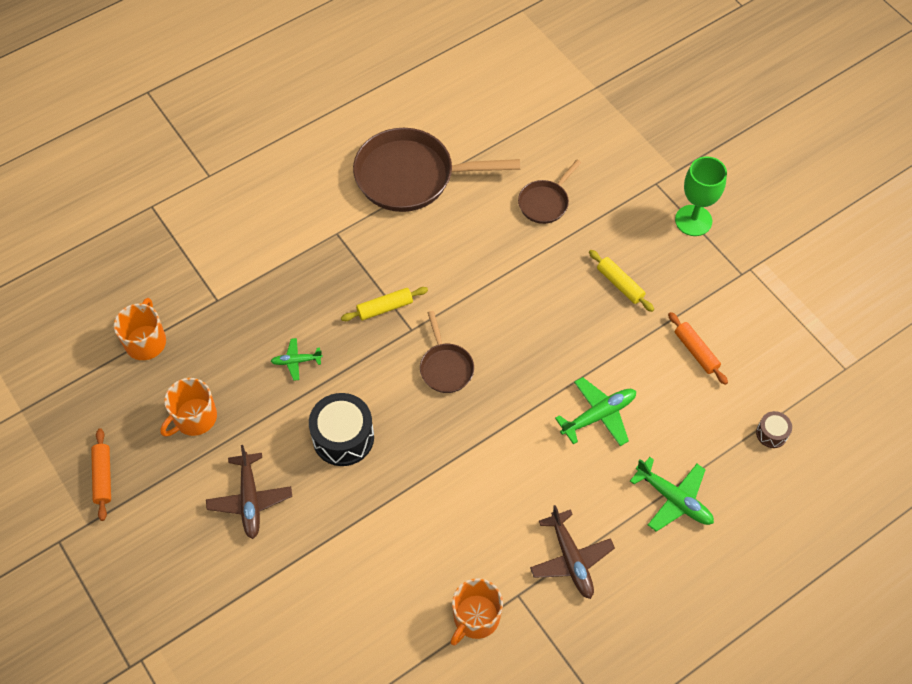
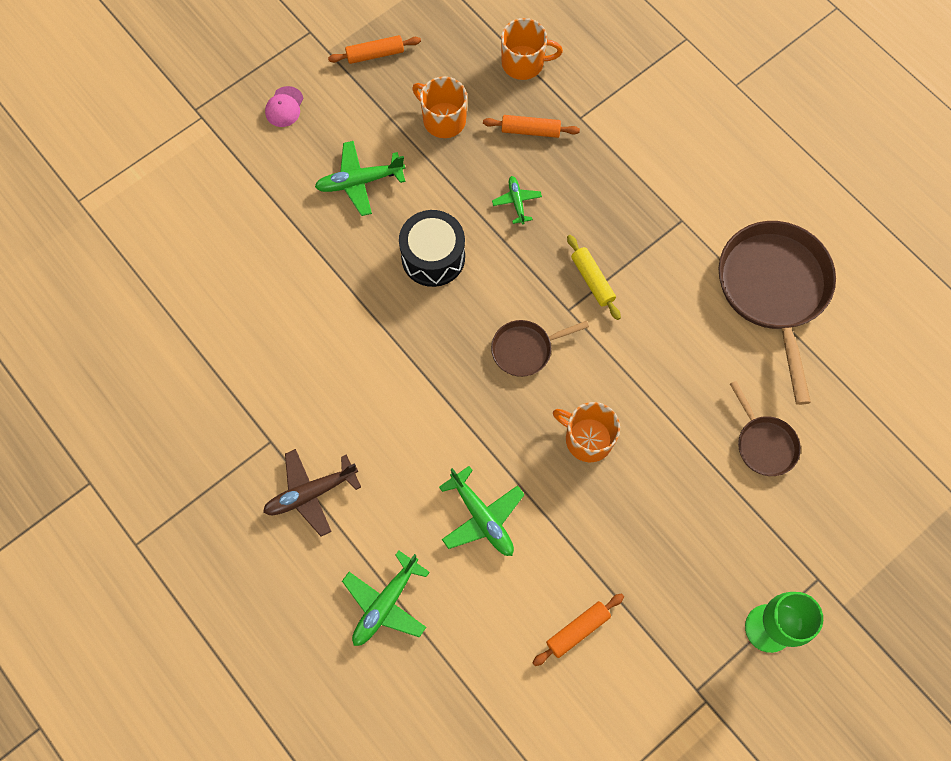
camera: 85 degrees right, 10 degrees up
(147, 570) = (284, 107): none -> pink cap
(222, 342) = (530, 130): none -> orange rolling pin
(250, 500) = (359, 182): brown plane -> green plane
(475, 617) = (246, 402): orange mug -> orange mug (587, 439)
(545, 202) = (764, 444): brown pan -> brown pan turned 150 degrees counterclockwise
(620, 284) = (659, 537): yellow rolling pin -> none
(771, 433) = (476, 721): brown drum -> none

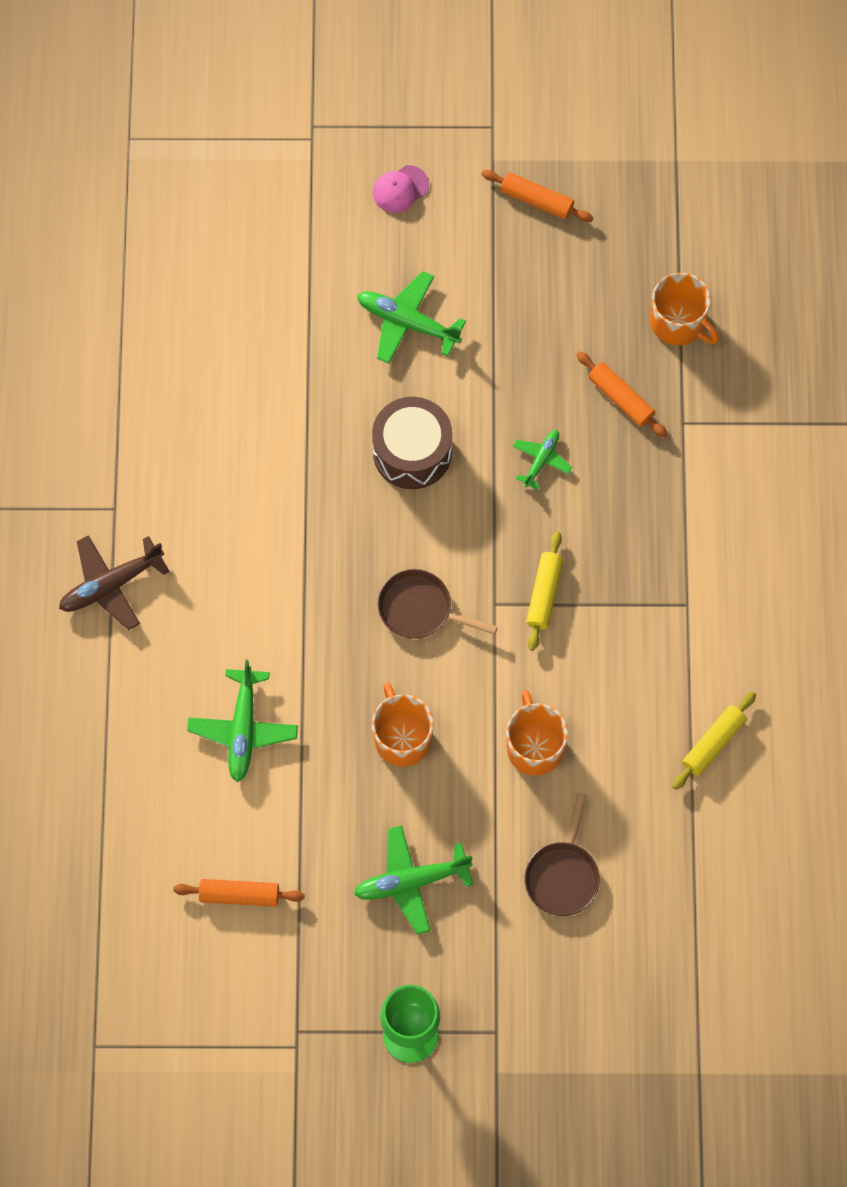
camera: 40 degrees right, 0 degrees up
(311, 493) = (111, 585): brown plane -> brown plane turned 45 degrees counterclockwise
(385, 604) = (93, 734): green plane -> green plane (411, 881)
(433, 257) = (412, 452): black drum -> brown drum
(443, 119) = (544, 320): orange mug -> orange mug (534, 746)
(774, 290) = (713, 743): brown pan -> yellow rolling pin

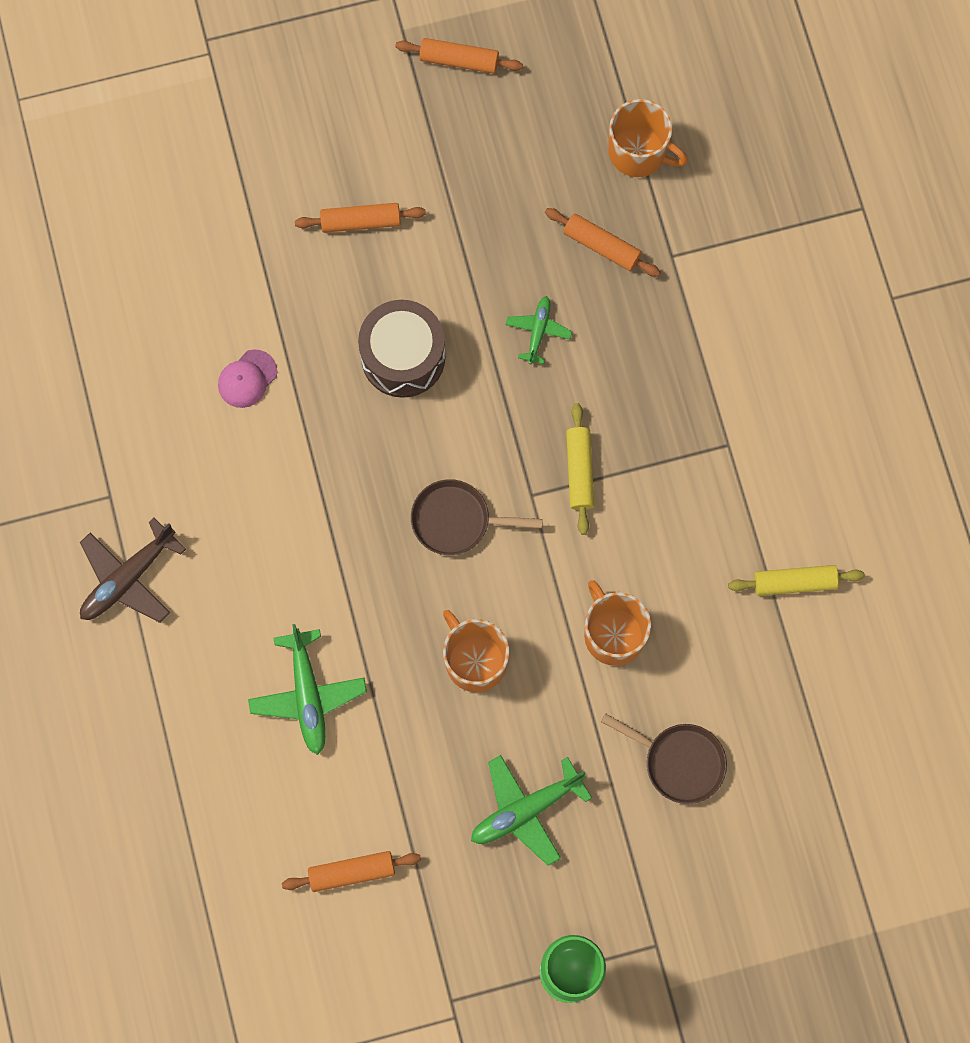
camera: 15 degrees left, 5 degrees up
(400, 189) = (315, 83): pink cap -> pink cap (247, 379)
(407, 322) = (361, 221): green plane -> orange rolling pin
(562, 875) = (679, 762): brown pan -> brown pan turned 60 degrees counterclockwise
(713, 743) = (794, 582): yellow rolling pin -> yellow rolling pin turned 60 degrees clockwise

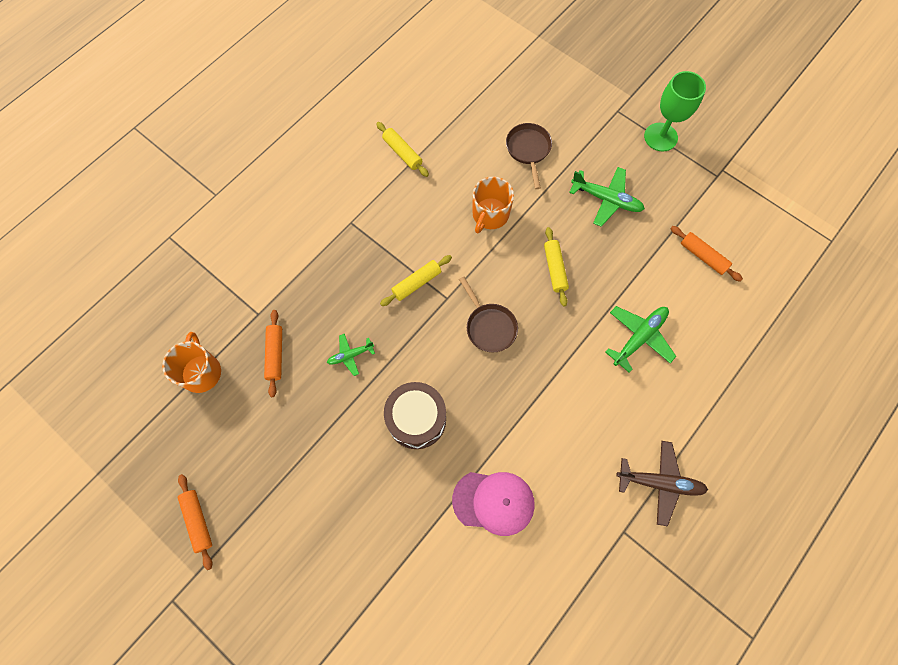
camera: 125 degrees left, 5 degrees down
(247, 379) = (494, 502): pink cap -> pink cap, size x1.75
(361, 221) = (347, 505): orange rolling pin -> none
(475, 660) = (554, 269): orange mug -> yellow rolling pin

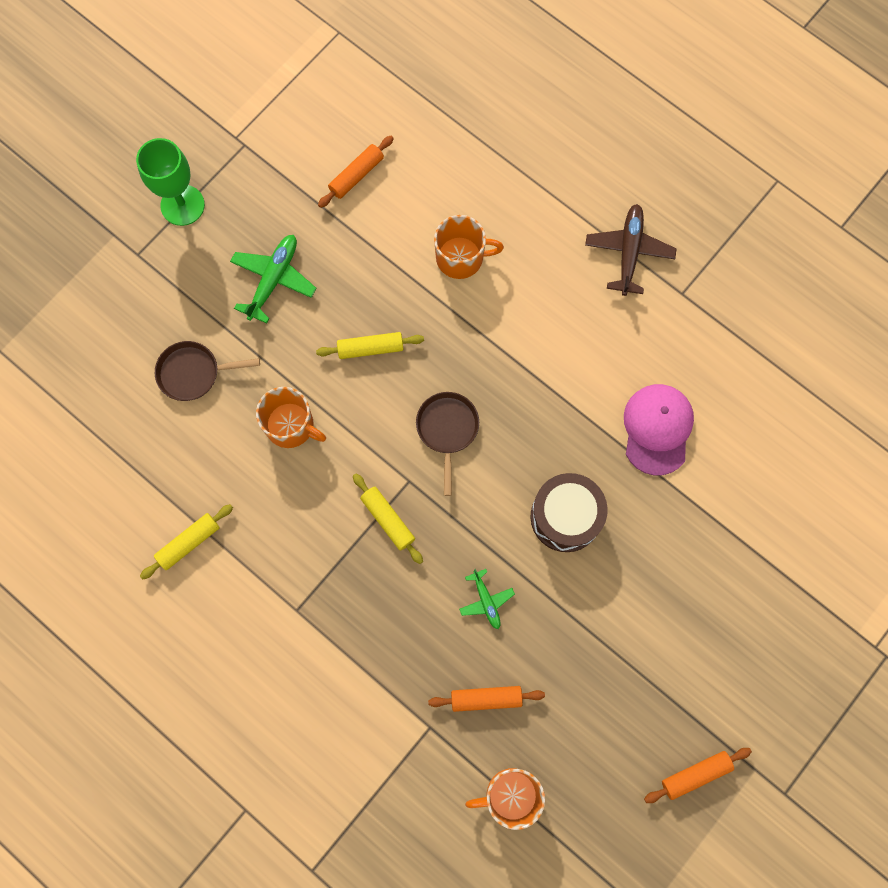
camera: 90 degrees left, 5 degrees up
(489, 326) = (447, 430): brown pan -> brown pan turned 60 degrees counterclockwise
(639, 337) = (461, 257): green plane -> orange mug

